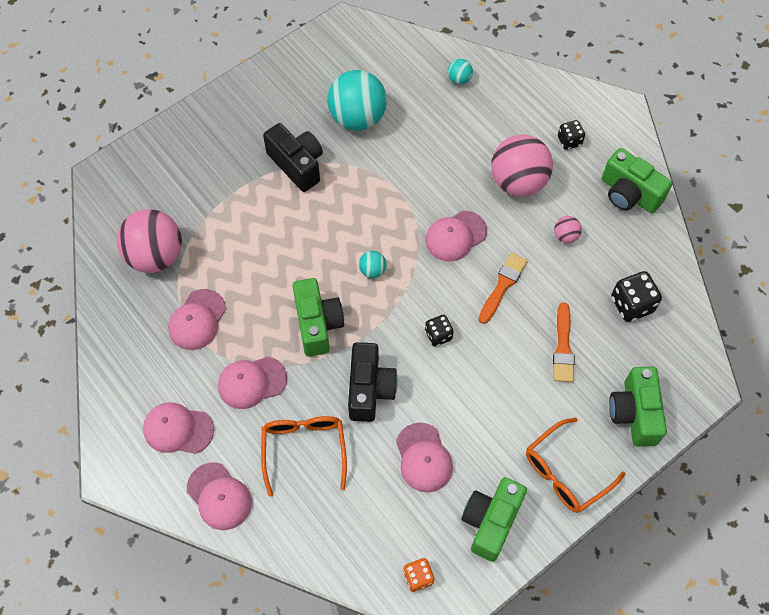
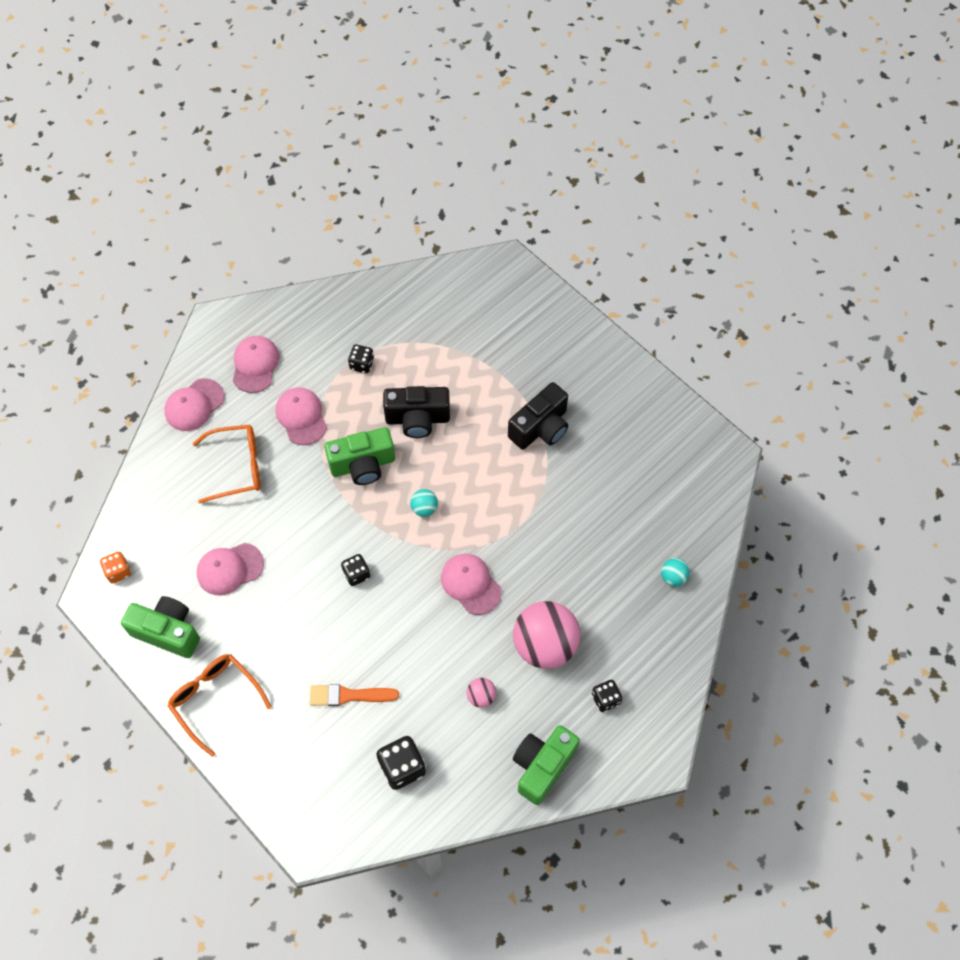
camera: 85 degrees right, 0 degrees up
(155, 256) = (426, 321): pink ball -> none
(197, 320) = (362, 364): pink cap -> black dice
(357, 117) = (606, 478): turquoise ball -> none
(369, 389) = (297, 516): black camera -> black camera (417, 419)
(502, 286) = (415, 633): orange brush -> none
(634, 413) = (278, 768): green camera -> none

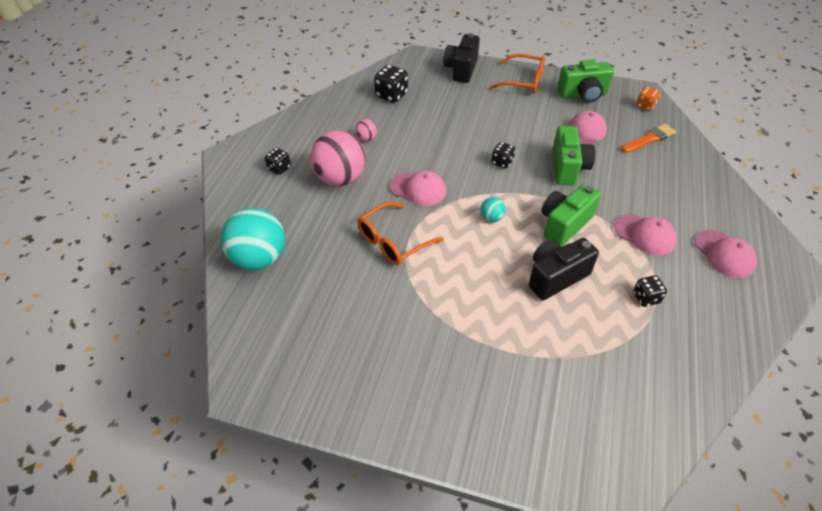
camera: 150 degrees right, 15 degrees down
(194, 405) = (727, 206): pink cap -> none
(237, 467) = (648, 183): orange glasses -> orange glasses (393, 241)
(349, 695) = (449, 109): orange brush -> orange brush (649, 139)
(540, 428) = (445, 322): black camera -> black camera (461, 69)
(542, 766) = (305, 125): green camera -> green camera (568, 167)
(673, 577) = (259, 258): turquoise ball -> turquoise ball, size x2.28

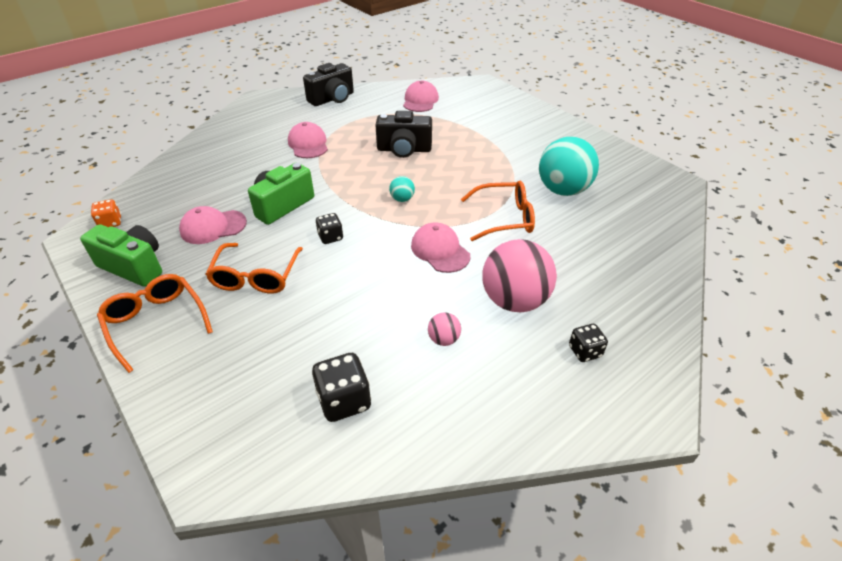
camera: 145 degrees left, 5 degrees down
(259, 258) = (643, 257): turquoise ball -> turquoise ball (563, 190)
(461, 69) = (192, 394): black camera -> black camera (332, 99)
(510, 120) = (256, 276): none -> orange glasses
(564, 224) = (352, 171): green camera -> none
(646, 298) = (364, 121): black dice -> none
(649, 139) = (174, 194): orange brush -> none
(724, 254) = (280, 118): pink cap -> pink cap (420, 100)

